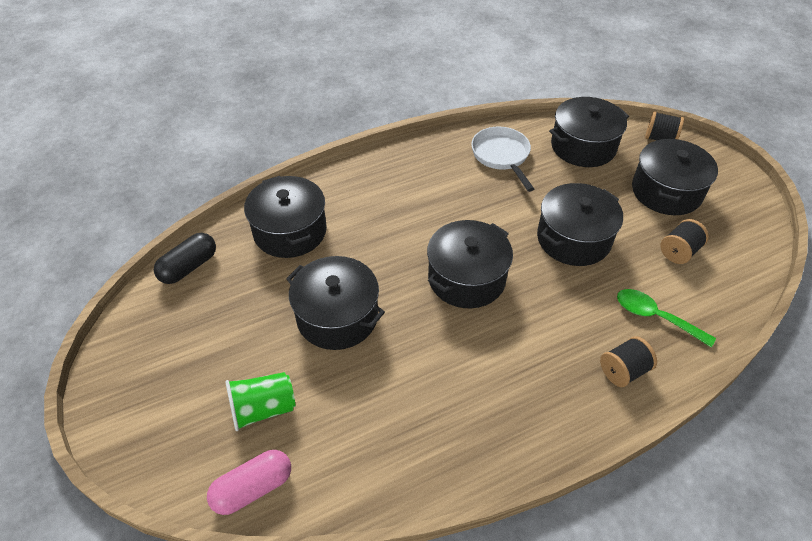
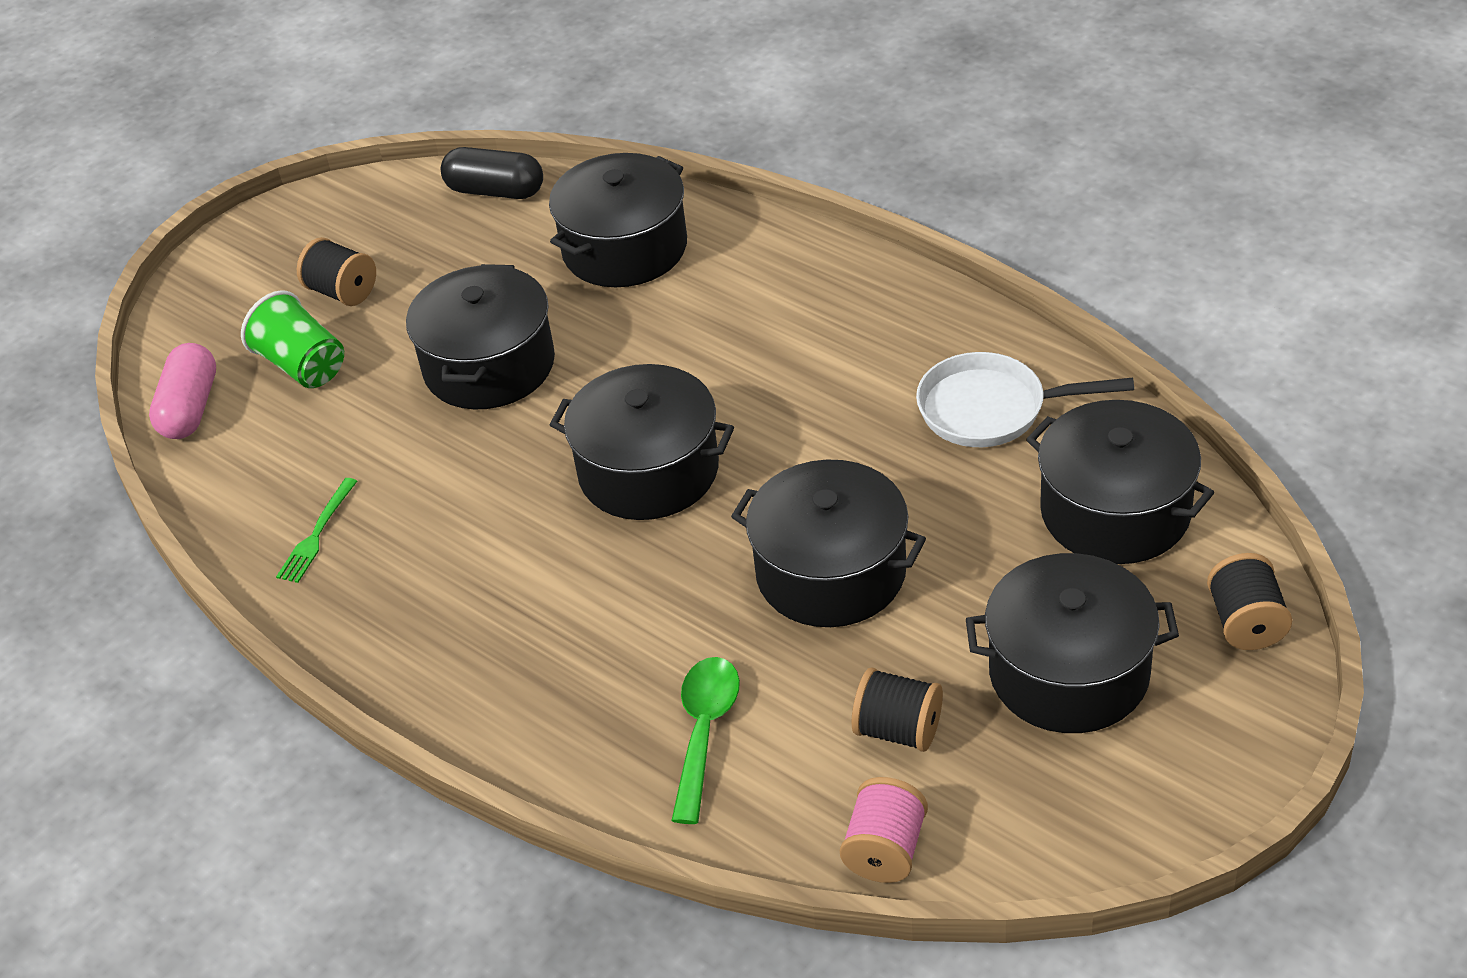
camera: 70 degrees right, 5 degrees down
(253, 488) = (190, 408): pink capsule -> pink capsule turned 60 degrees clockwise
(423, 445) = (317, 534): none -> green fork
(501, 156) = (990, 409): white pan -> white pan turned 135 degrees counterclockwise
(623, 371) = (560, 717): black spool -> black spool (342, 292)
(746, 280) = (885, 850): none -> pink spool

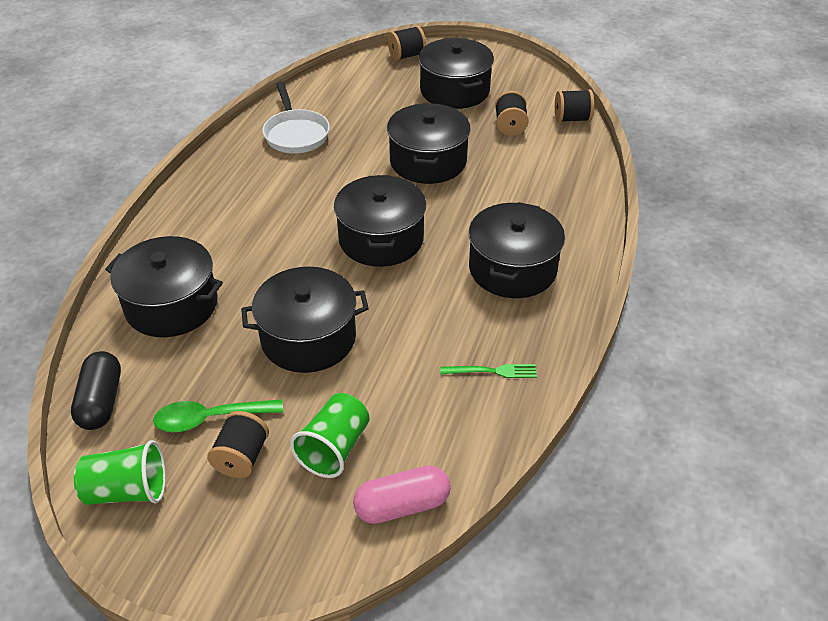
camera: 115 degrees left, 0 degrees up
(359, 209) = (127, 490): none -> green cup
(704, 731) = (544, 178): green spoon -> green spoon (210, 419)
(885, 850) = (572, 119): pink spool -> black spool
(1115, 511) = (355, 91): black pot -> black pot (512, 269)

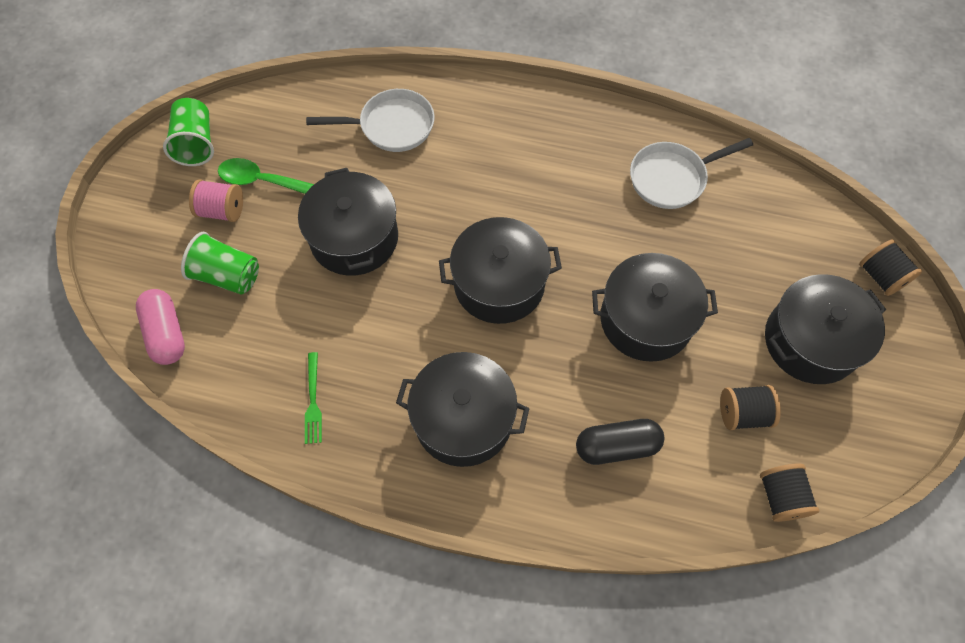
camera: 85 degrees right, 20 degrees up
(101, 401) = (282, 105): black capsule -> black capsule (617, 446)
(171, 305) = (392, 126): black pot -> white pan
(210, 419) = (262, 181): green spoon -> green spoon turned 60 degrees counterclockwise
(241, 457) = (222, 210): black spool -> pink spool

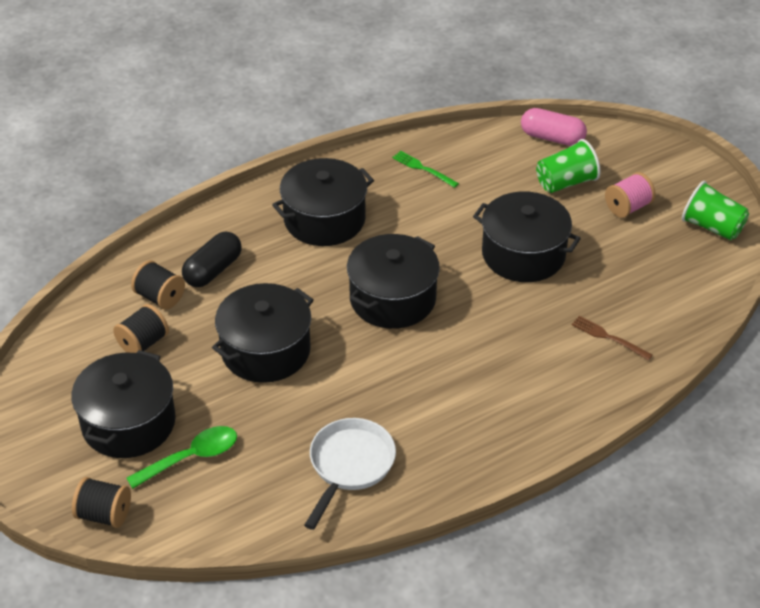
camera: 135 degrees right, 20 degrees down
(262, 181) = (633, 239): green spoon -> green spoon (191, 457)
(392, 126) = (608, 337): white pan -> brown fork
(781, 497) = (79, 316): black spool -> black spool (160, 297)

